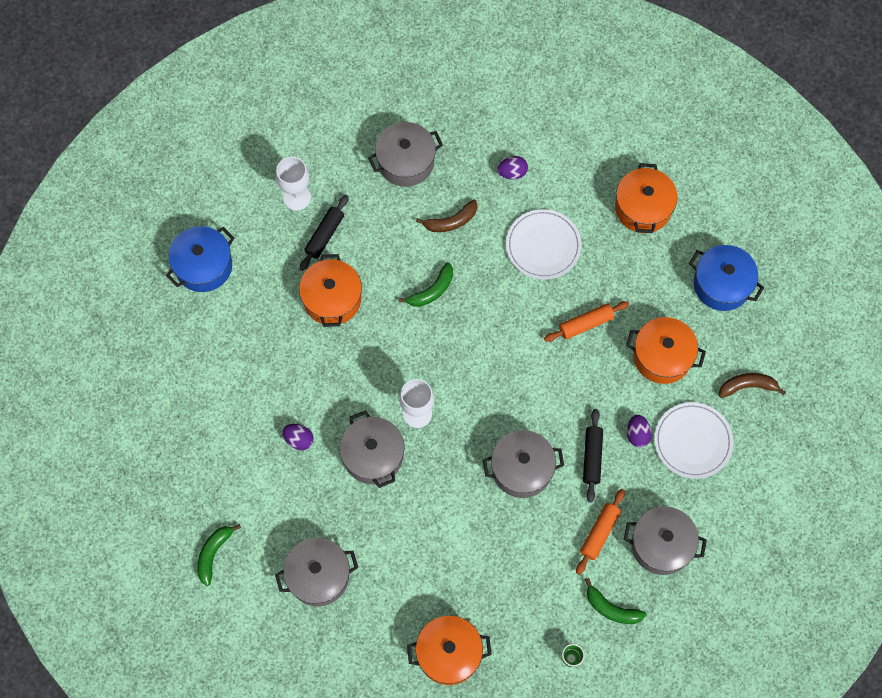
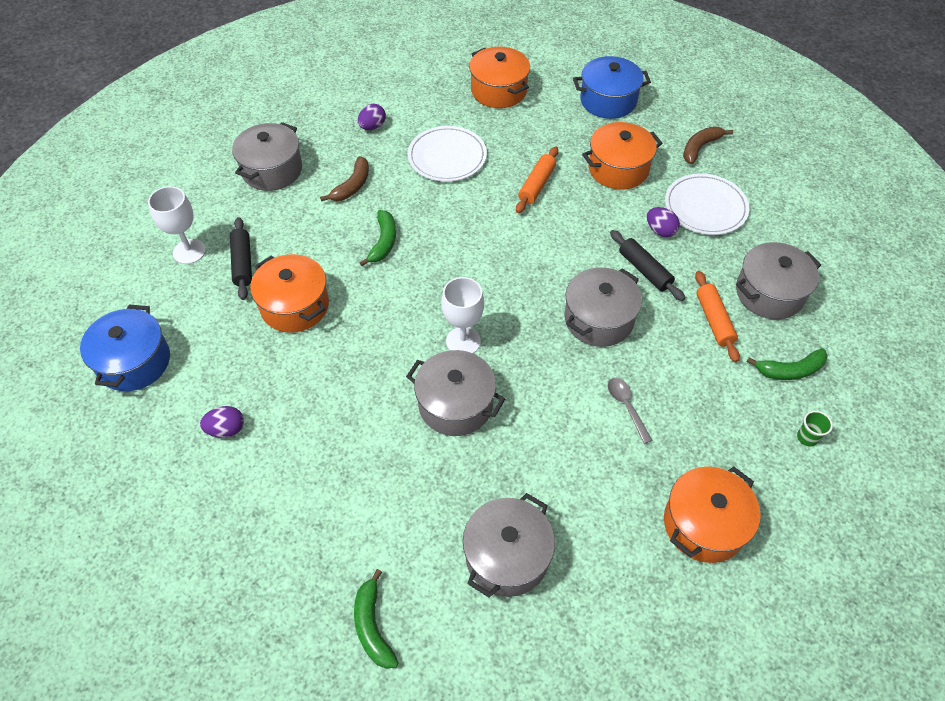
camera: 40 degrees left, 15 degrees down
(299, 440) = (368, 443): purple egg -> purple egg (226, 429)
(477, 544) = (626, 407): none -> grey spoon

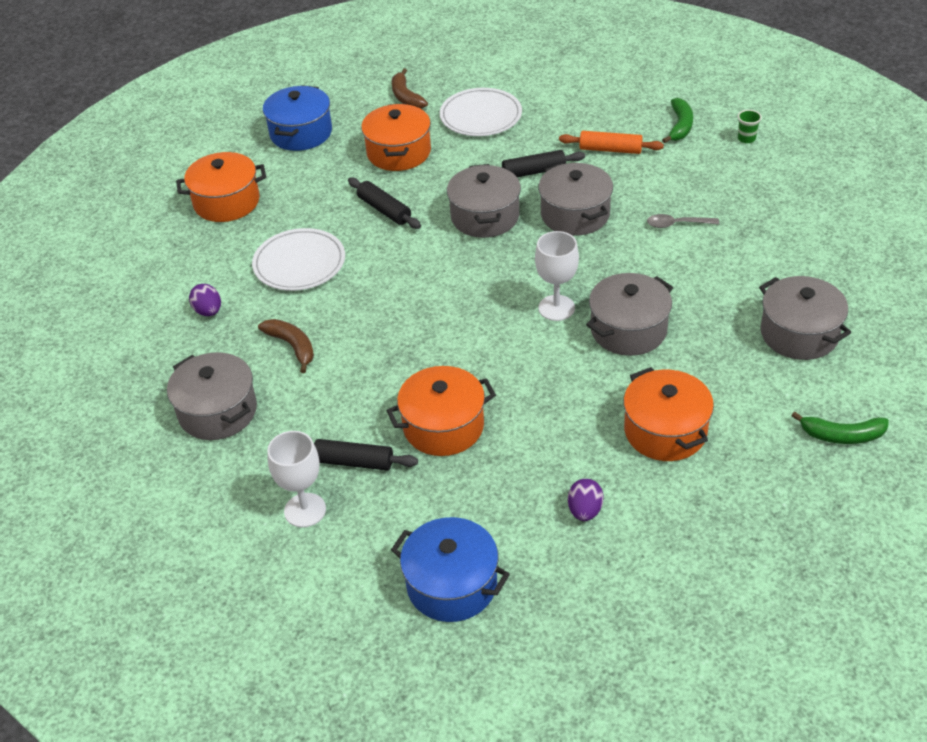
camera: 65 degrees left, 10 degrees down
(383, 242) = (393, 338): green banana -> none
(536, 185) = (384, 210): orange rolling pin -> black rolling pin
(660, 230) = (492, 149): purple egg -> none
(704, 524) = (805, 214): orange pot -> orange pot (665, 431)
(769, 293) = (597, 112): grey pot -> grey pot (485, 217)

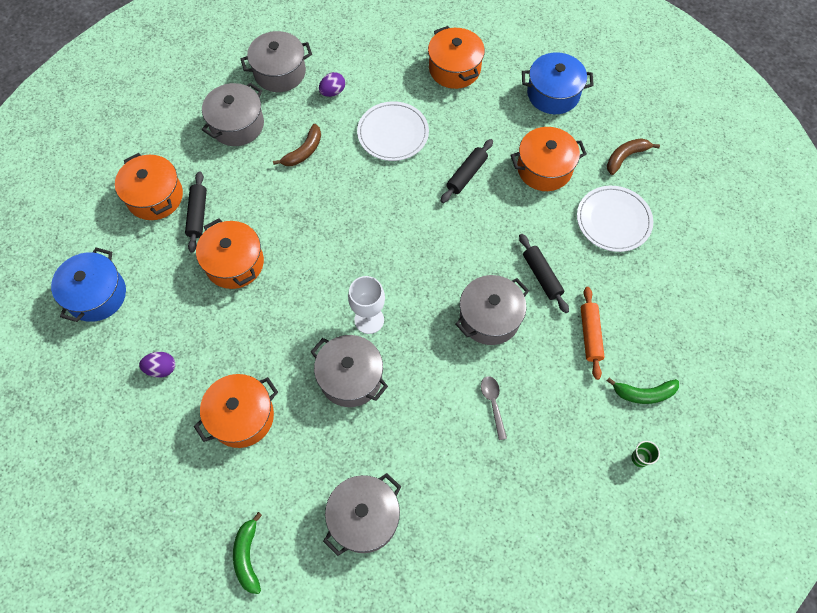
camera: 75 degrees right, 20 degrees up
(305, 510) = (155, 197): white goblet -> orange pot
(485, 217) = (472, 248): grey pot -> grey pot (280, 72)

